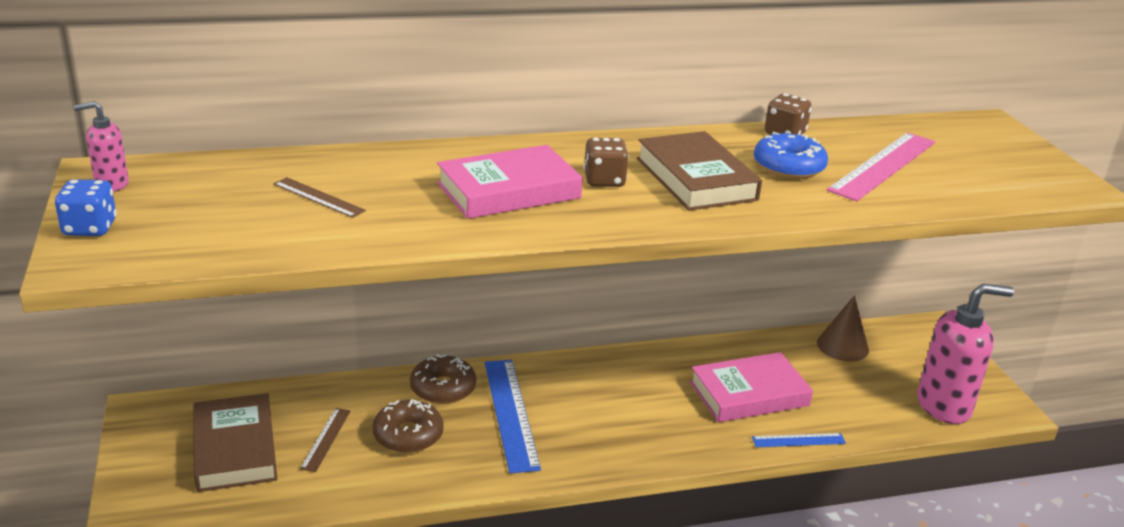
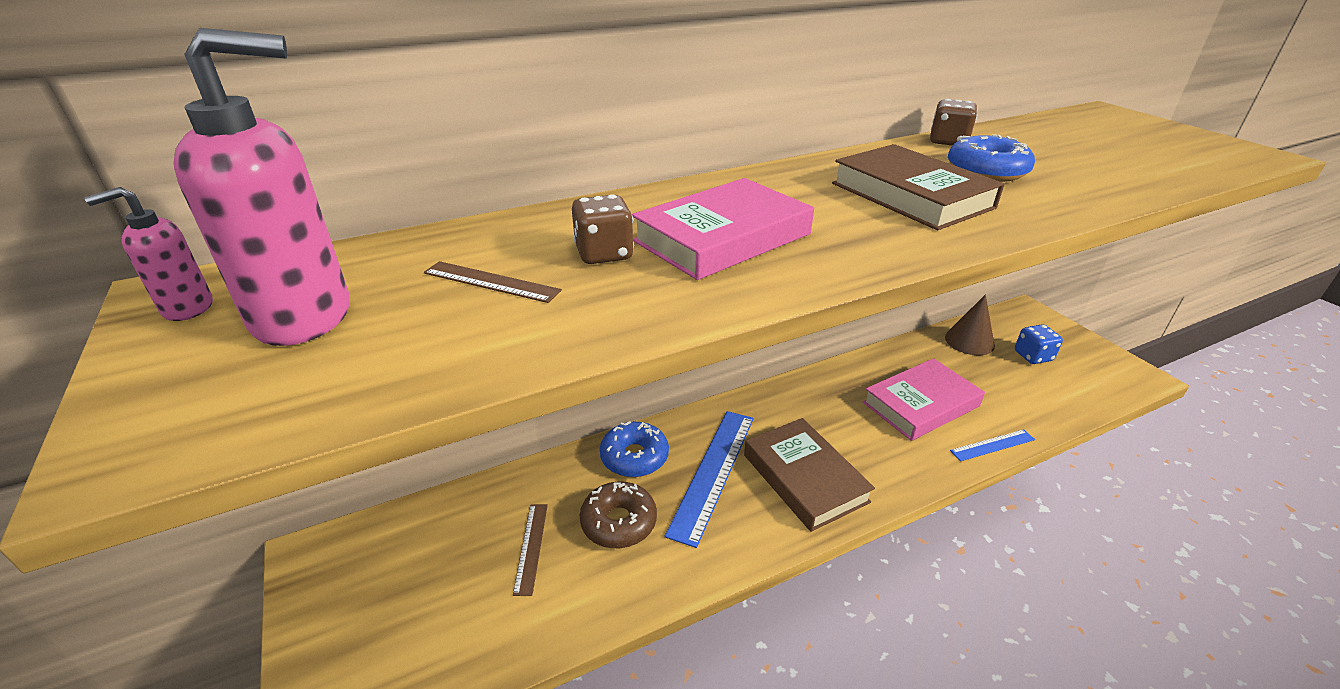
camera: 10 degrees left, 5 degrees up
(90, 228) = (149, 385): blue dice -> blue dice (1033, 356)
(235, 448) = (430, 584): brown book -> brown book (804, 478)
(443, 388) = (634, 457): brown donut -> blue donut
(510, 413) = (713, 472): blue ruler -> blue ruler turned 45 degrees clockwise
(604, 180) = (818, 211): brown dice -> brown dice (604, 254)
(883, 166) = (1069, 158): pink ruler -> none
(944, 406) = (1088, 383): pink soap dispenser -> pink soap dispenser (304, 316)

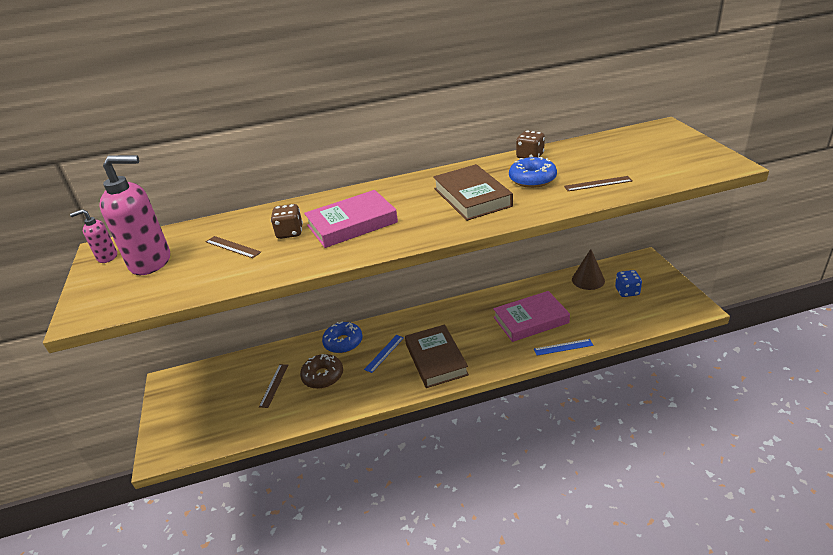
camera: 15 degrees right, 0 degrees up
(713, 472) = (384, 353): blue ruler -> blue ruler, size x0.53
(1099, 177) = (598, 183): none -> brown ruler

